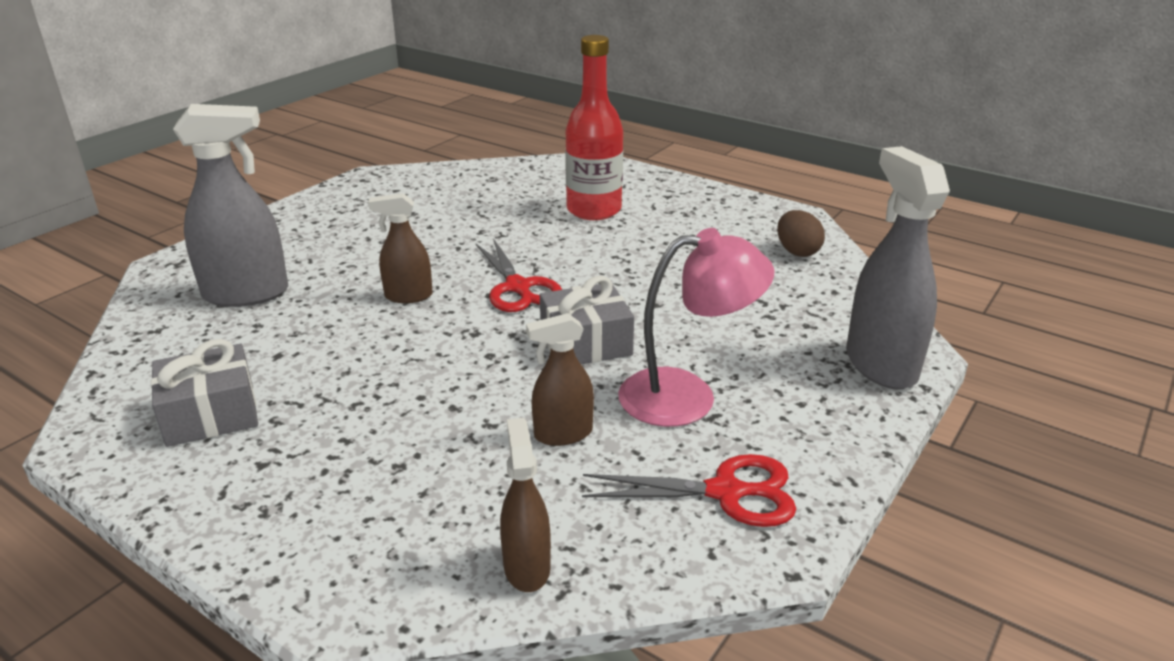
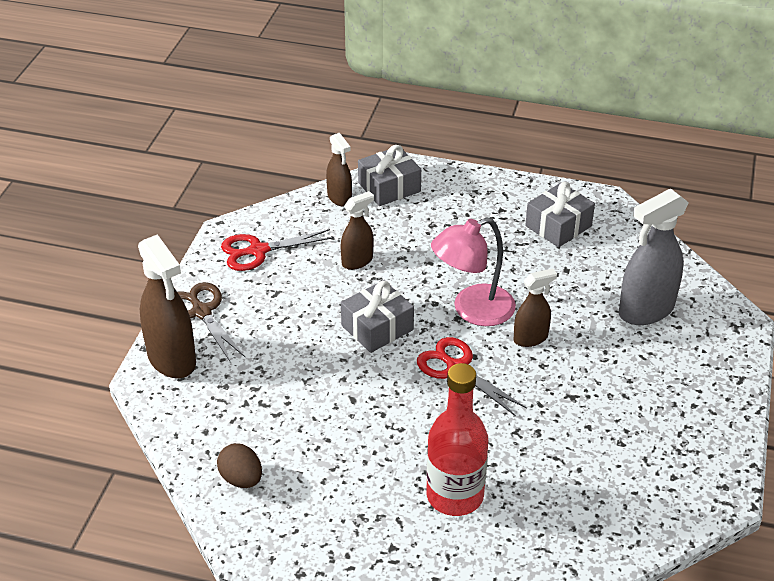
camera: 160 degrees right, 10 degrees up
(413, 566) = (389, 187): none -> grey gift
(687, 396) = (295, 303): pink lamp -> pink lamp (472, 310)
(836, 414) = (201, 312): none -> brown scissors
(880, 364) = (172, 359): grey spray bottle -> brown spray bottle

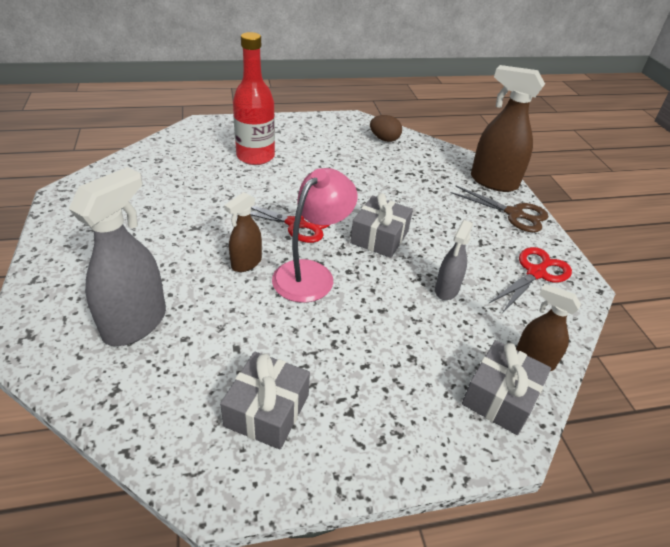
camera: 150 degrees right, 0 degrees up
(357, 261) = (446, 290): brown spray bottle -> grey spray bottle

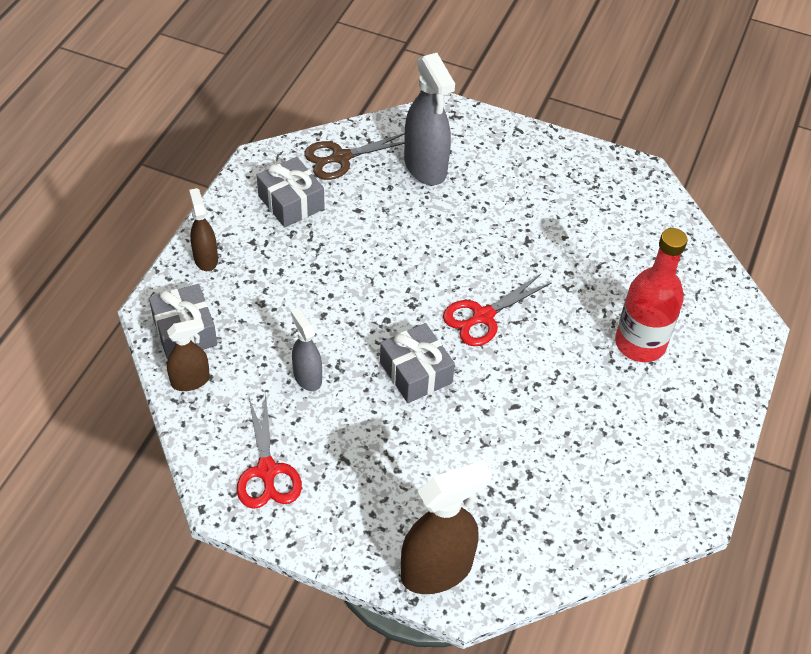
camera: 125 degrees right, 10 degrees up
(246, 263) = (449, 254): brown spray bottle -> brown spray bottle (206, 258)
(311, 273) = (403, 291): pink lamp -> none
(384, 139) = (615, 511): brown egg -> none
(514, 214) = (363, 536): brown scissors -> brown scissors (341, 158)

